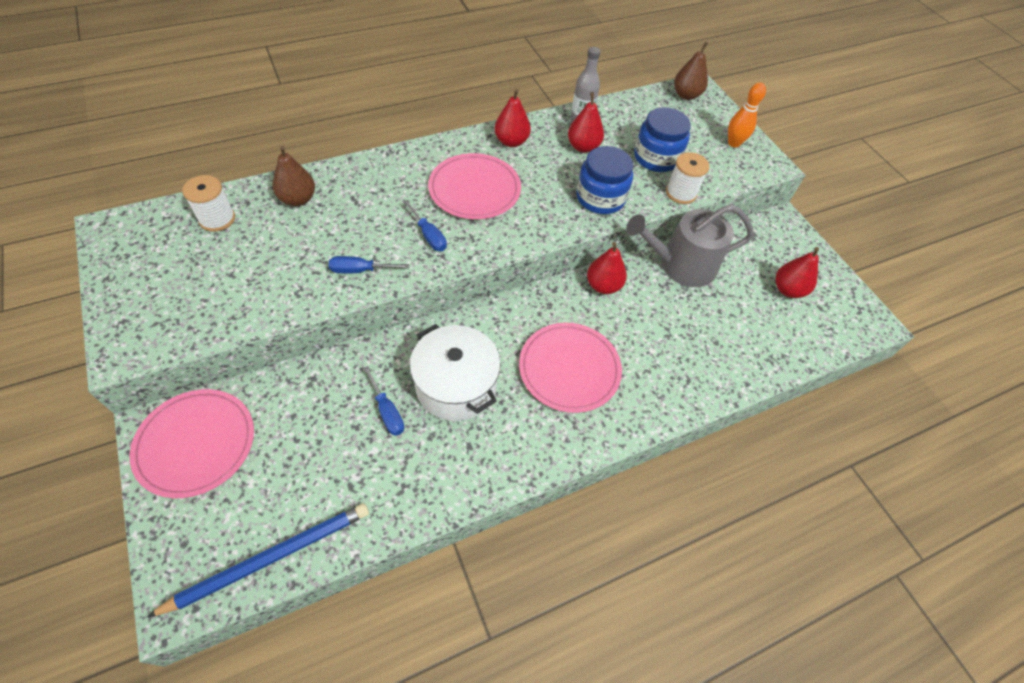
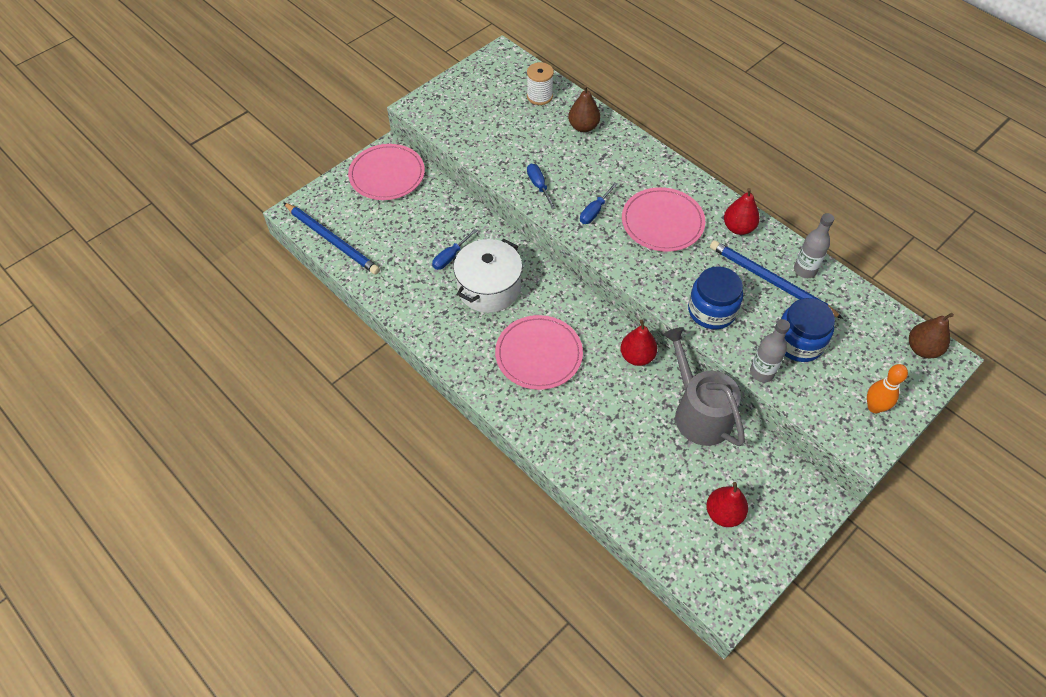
camera: 75 degrees right, 0 degrees up
(583, 147) = (770, 281): red pear -> blue pencil
(681, 193) = (762, 372): white spool -> grey bottle

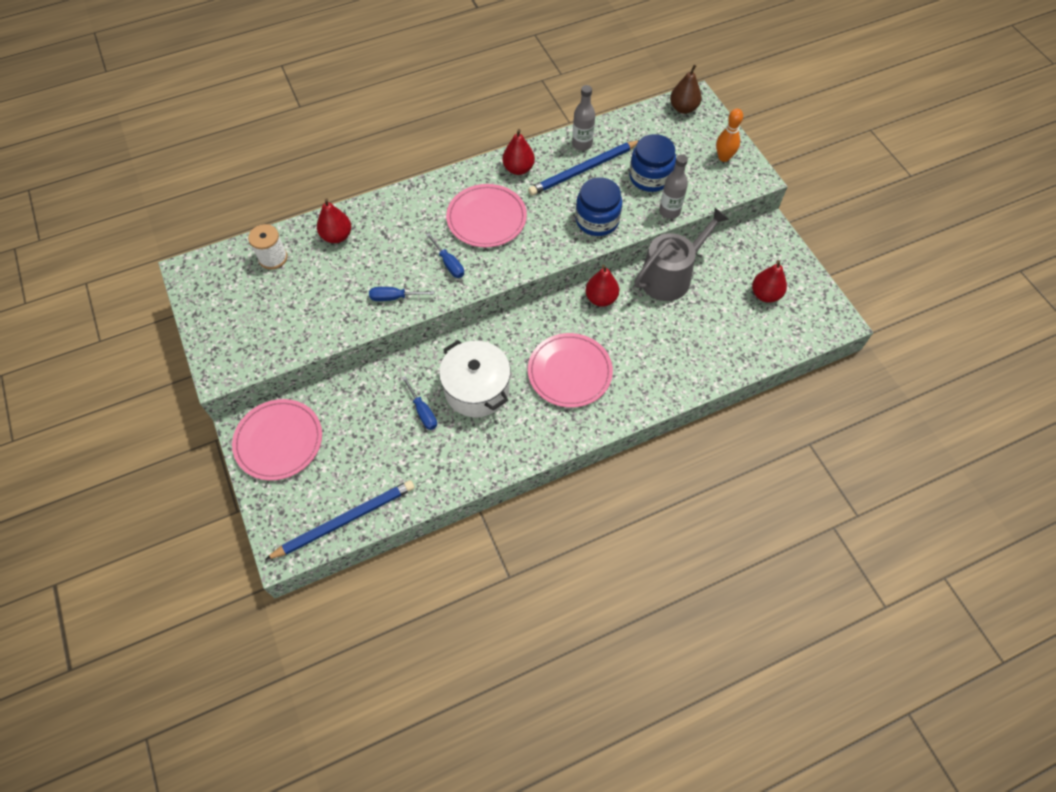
camera: 70 degrees left, 5 degrees up
(583, 127) = (337, 236): brown pear -> red pear
(699, 412) = (670, 276): grey watering can -> grey watering can turned 150 degrees clockwise

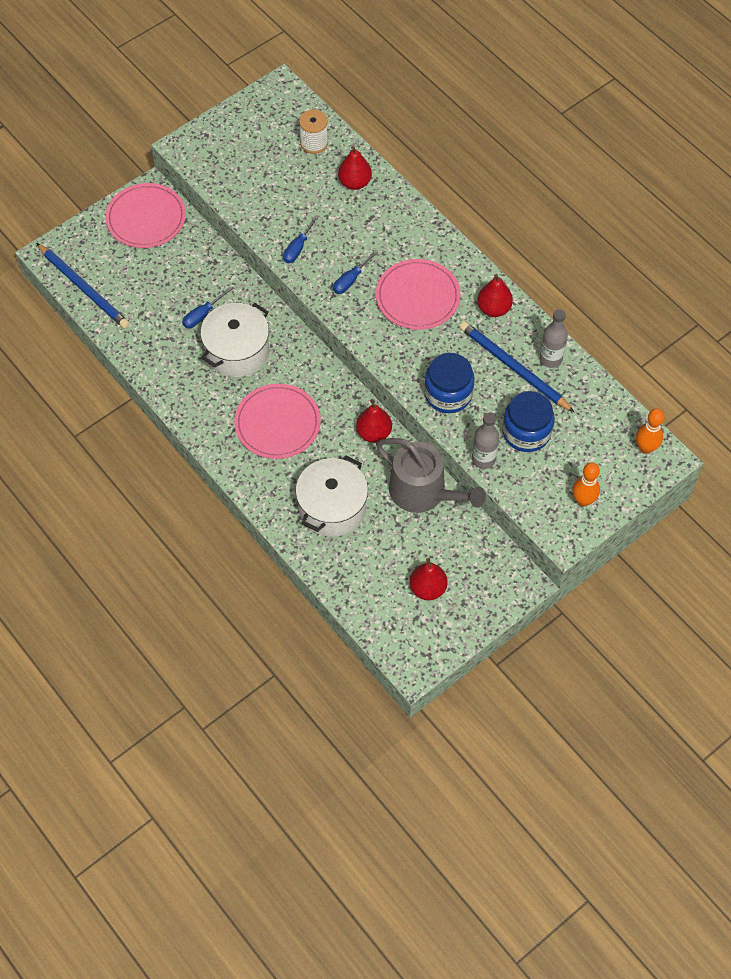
camera: 75 degrees right, 0 degrees up
(394, 297) = (298, 248): blue screwdriver -> blue screwdriver turned 135 degrees counterclockwise
(671, 347) = (332, 507): none -> white pot
(683, 108) = (645, 448): brown pear -> orange bowling pin

